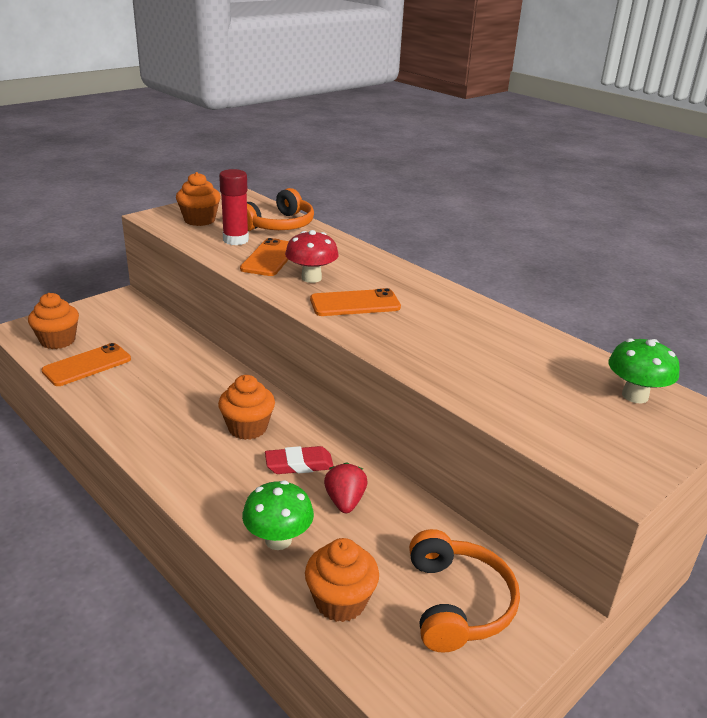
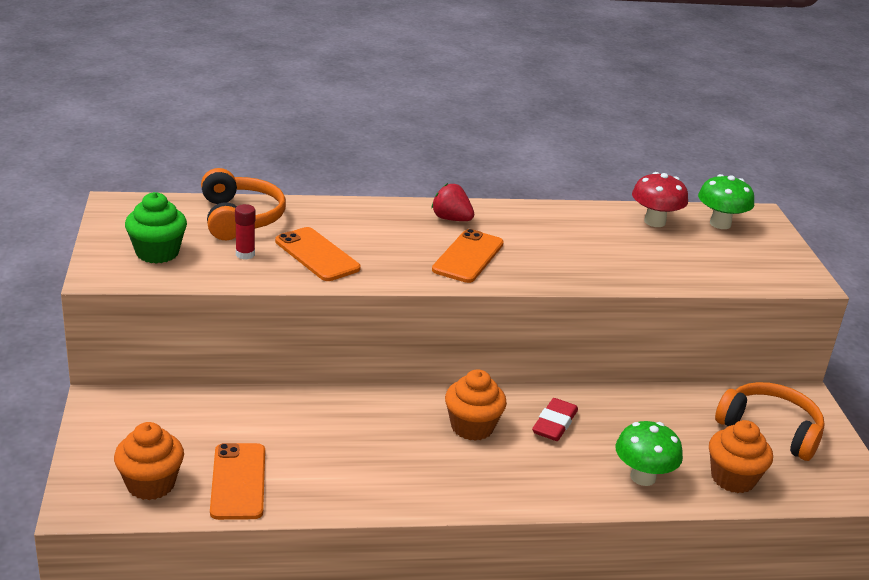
camera: 55 degrees left, 0 degrees up
(199, 220) = (157, 253): orange cupcake -> green cupcake
(235, 240) = (245, 254): red glue stick -> red glue stick, size x0.59
(311, 278) = (390, 254): red mushroom -> red mushroom (654, 222)
(345, 501) = (623, 424): red strawberry -> red strawberry (451, 219)

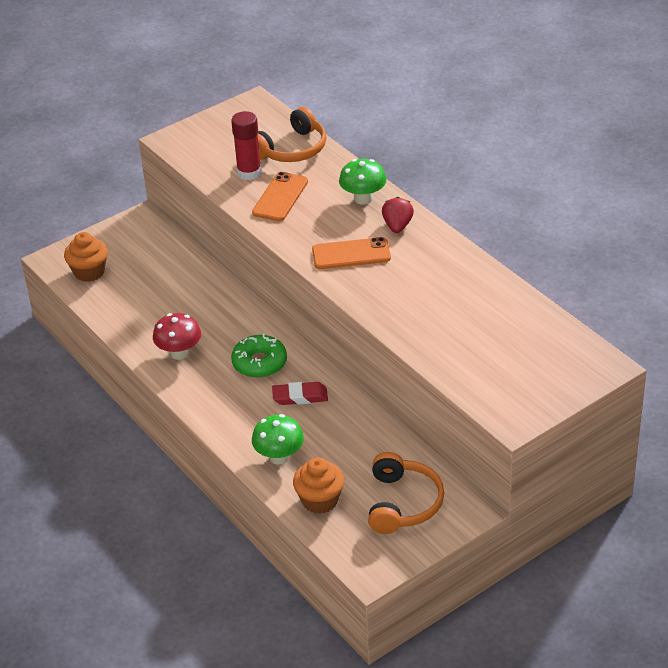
camera: 65 degrees right, 10 degrees up
(157, 253) = (214, 144): green cupcake -> none
(238, 481) = (119, 299): orange phone -> none
(245, 254) = (249, 173): red glue stick -> red glue stick, size x1.70
(472, 427) = (259, 363): orange cupcake -> green donut
(654, 222) = (517, 316): red mushroom -> red mushroom (179, 353)
(720, 224) = (559, 350): green mushroom -> green mushroom (363, 199)

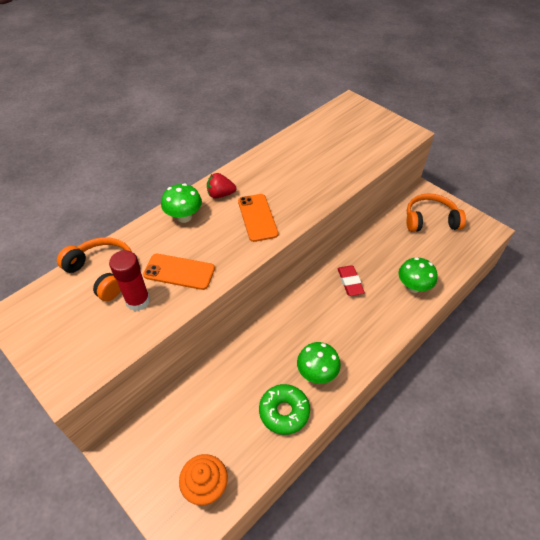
camera: 100 degrees left, 10 degrees up
(179, 353) = (317, 373): red mushroom -> green mushroom
(259, 363) = (318, 312): green donut -> green donut (284, 412)
(320, 500) = (444, 260): orange cupcake -> none

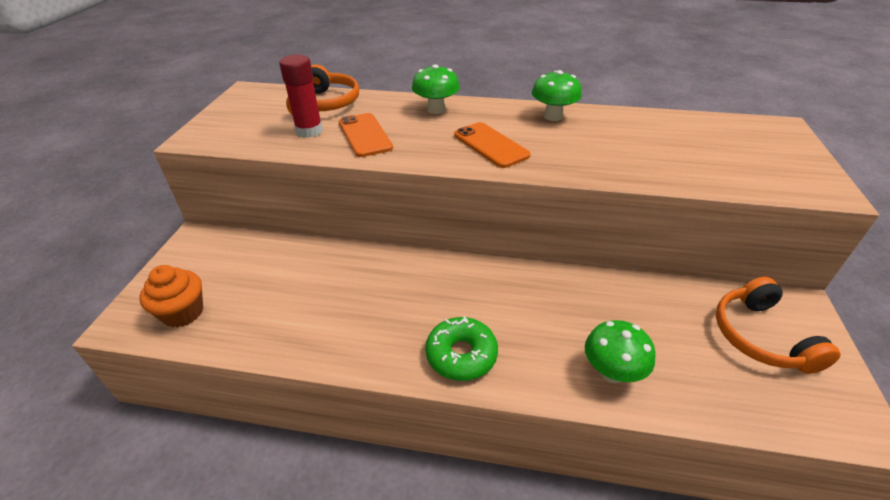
camera: 55 degrees right, 10 degrees down
(220, 194) = (491, 114): red strawberry -> none
(257, 217) = (491, 145): orange phone -> orange phone turned 75 degrees counterclockwise
(284, 412) = (306, 330): green donut -> green donut (461, 355)
(317, 373) = (379, 334): green mushroom -> green mushroom (553, 116)
(350, 282) = (541, 302): red eraser -> none
(430, 220) = (760, 337): orange headphones -> orange headphones turned 150 degrees counterclockwise

